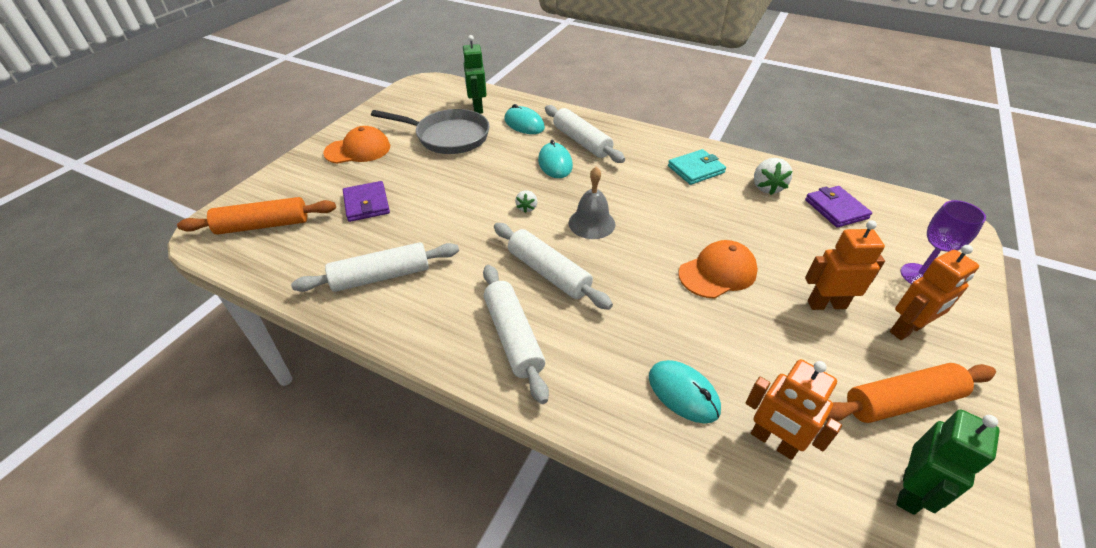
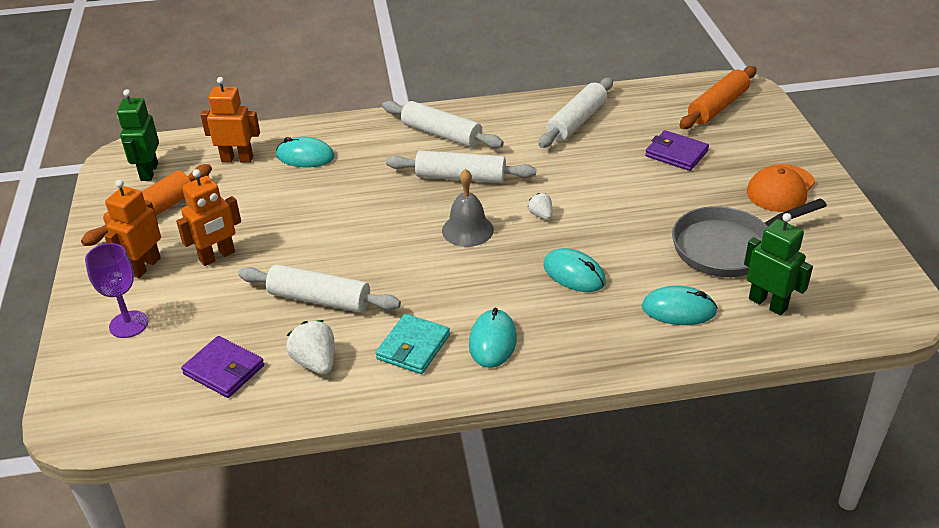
camera: 145 degrees right, 5 degrees down
(581, 141) = (581, 319): white rolling pin -> white rolling pin (319, 299)
(644, 153) = (492, 341): none -> turquoise mouse
(717, 272) = (322, 240): orange cap -> none

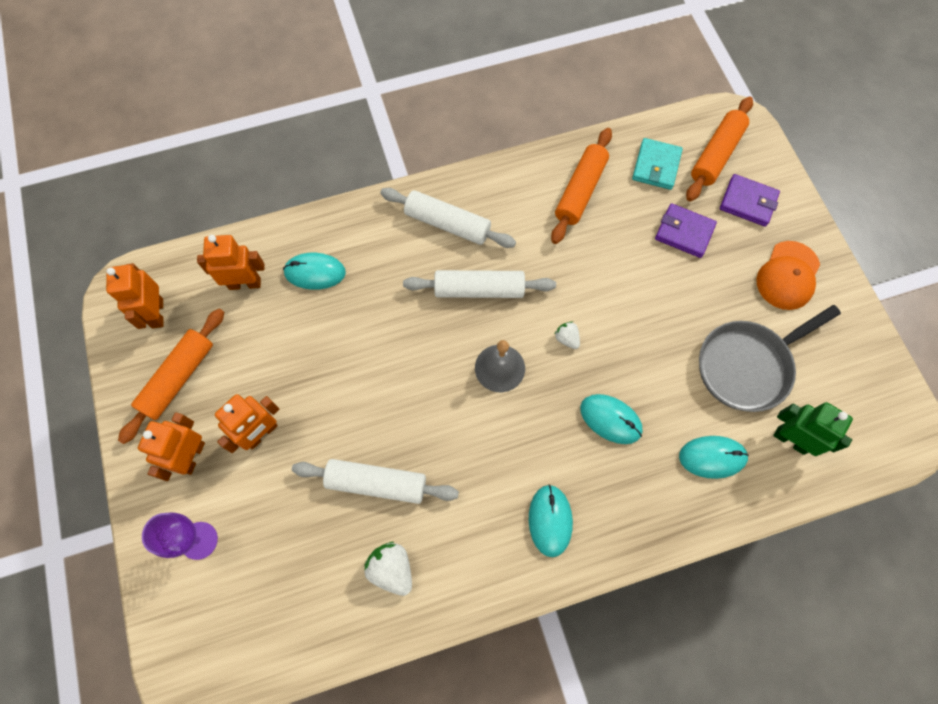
camera: 10 degrees left, 30 degrees up
(149, 172) = (157, 313): green robot -> orange robot
(224, 370) = (308, 590): purple wallet -> purple wallet (748, 202)
(413, 347) = (478, 537): turquoise wallet -> turquoise wallet (656, 166)
(576, 121) = (580, 191): white rolling pin -> orange rolling pin

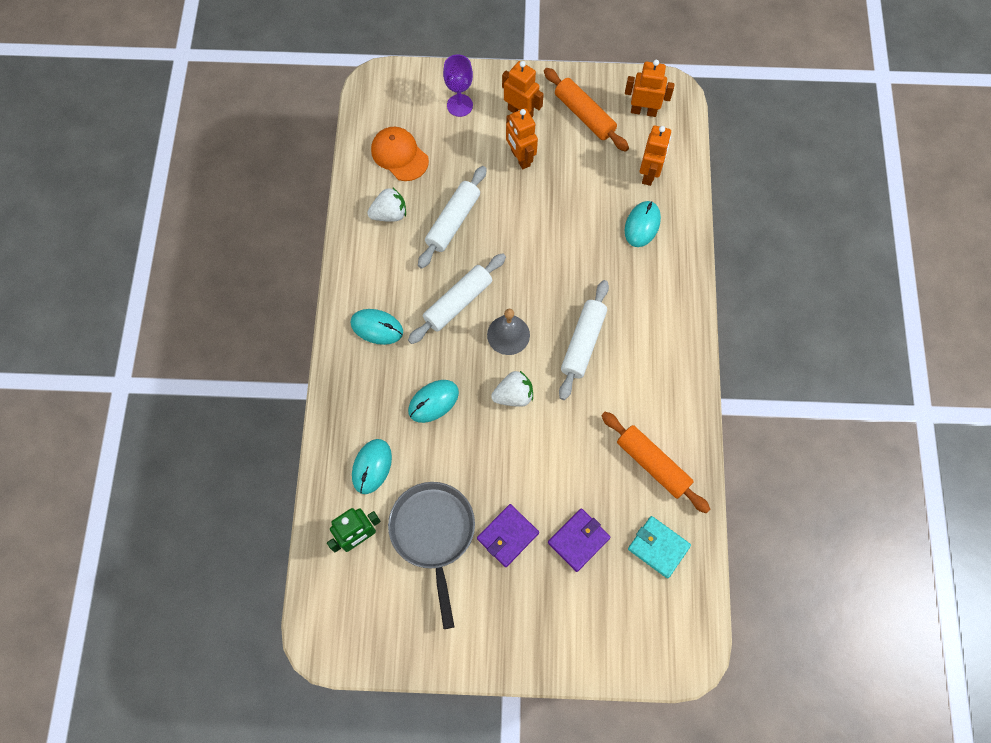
camera: 110 degrees right, 0 degrees up
(447, 224) = (655, 339): white rolling pin -> white rolling pin (458, 302)
(567, 339) = (513, 395): white strawberry -> white strawberry, size x1.68
(716, 155) = (653, 613): orange rolling pin -> none
(748, 202) = (590, 618): purple wallet -> purple wallet (507, 536)
(788, 276) = (502, 615): orange cap -> orange cap (399, 155)

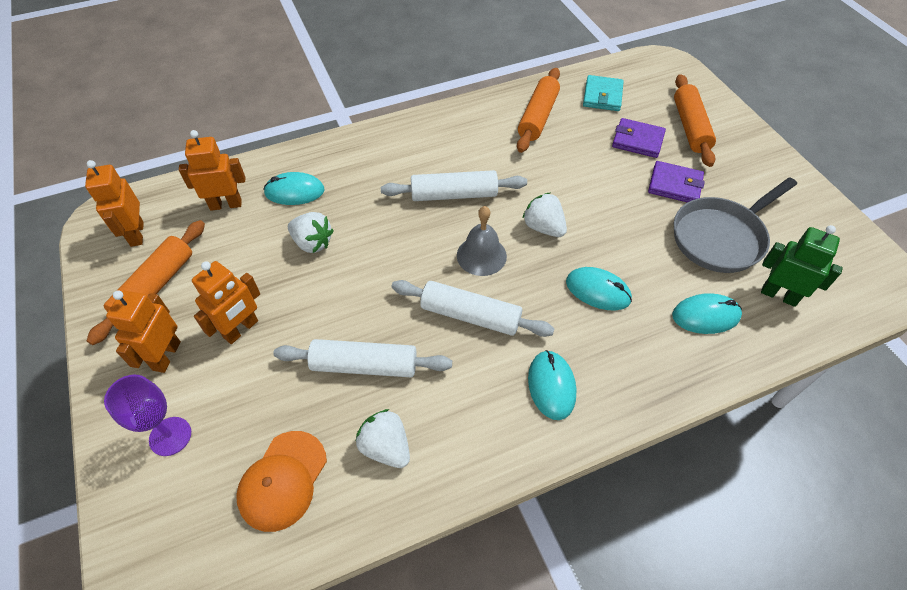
camera: 115 degrees left, 15 degrees down
(574, 606) = (690, 127): none -> orange rolling pin
(578, 222) = (312, 243): none -> white strawberry

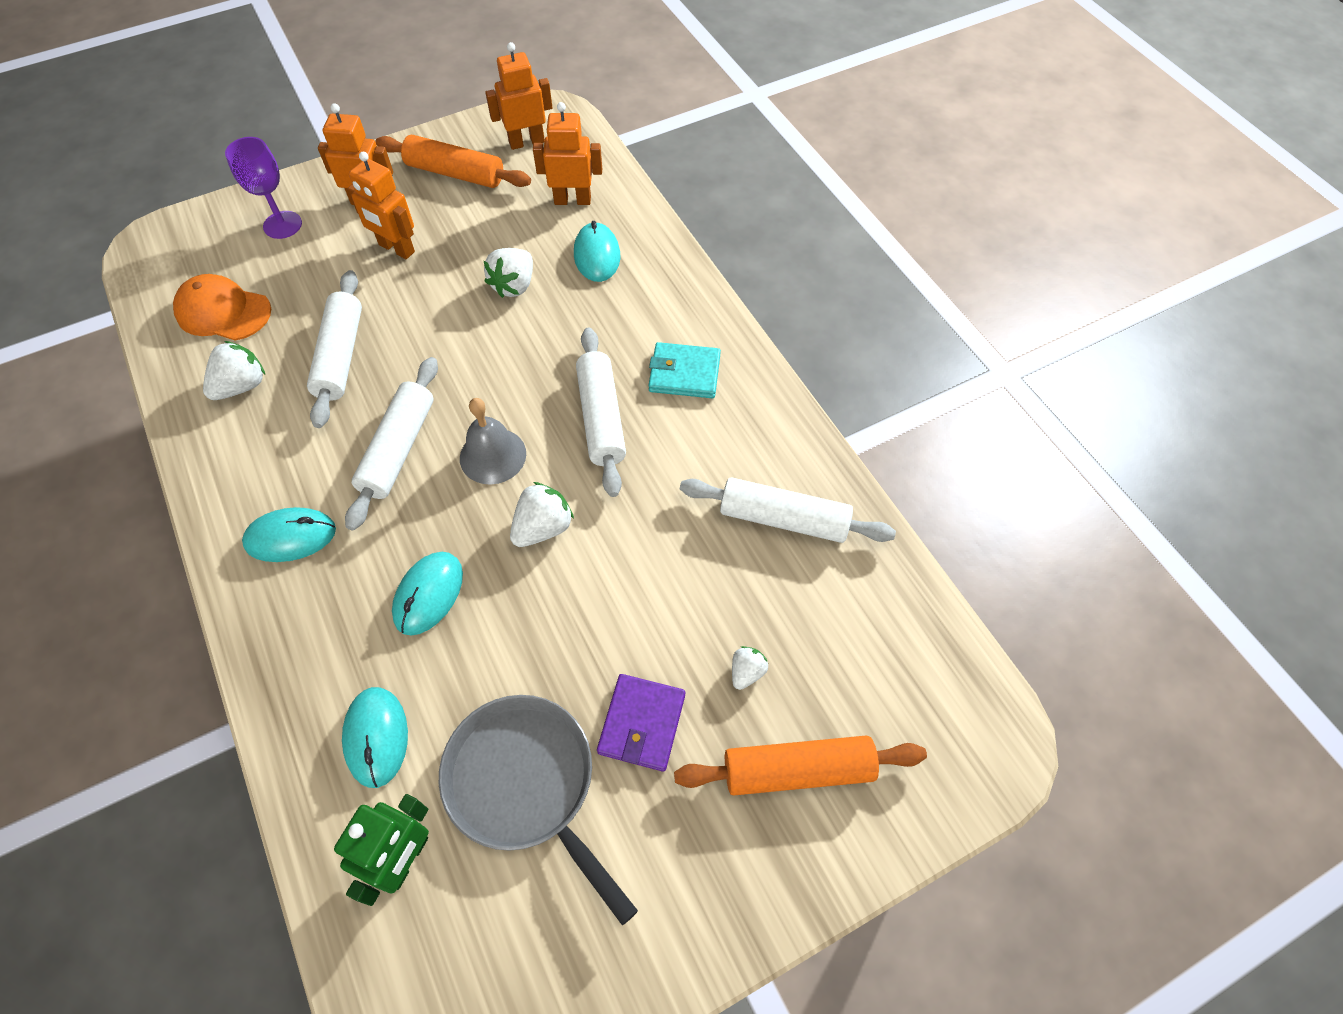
camera: 85 degrees right, 5 degrees up
(226, 204) = (572, 200): orange robot -> orange robot turned 75 degrees counterclockwise
(538, 117) = (783, 519): orange rolling pin -> white rolling pin
(602, 96) = (859, 621): turquoise wallet -> turquoise wallet (684, 373)
(637, 140) = (746, 672): purple wallet -> white strawberry

